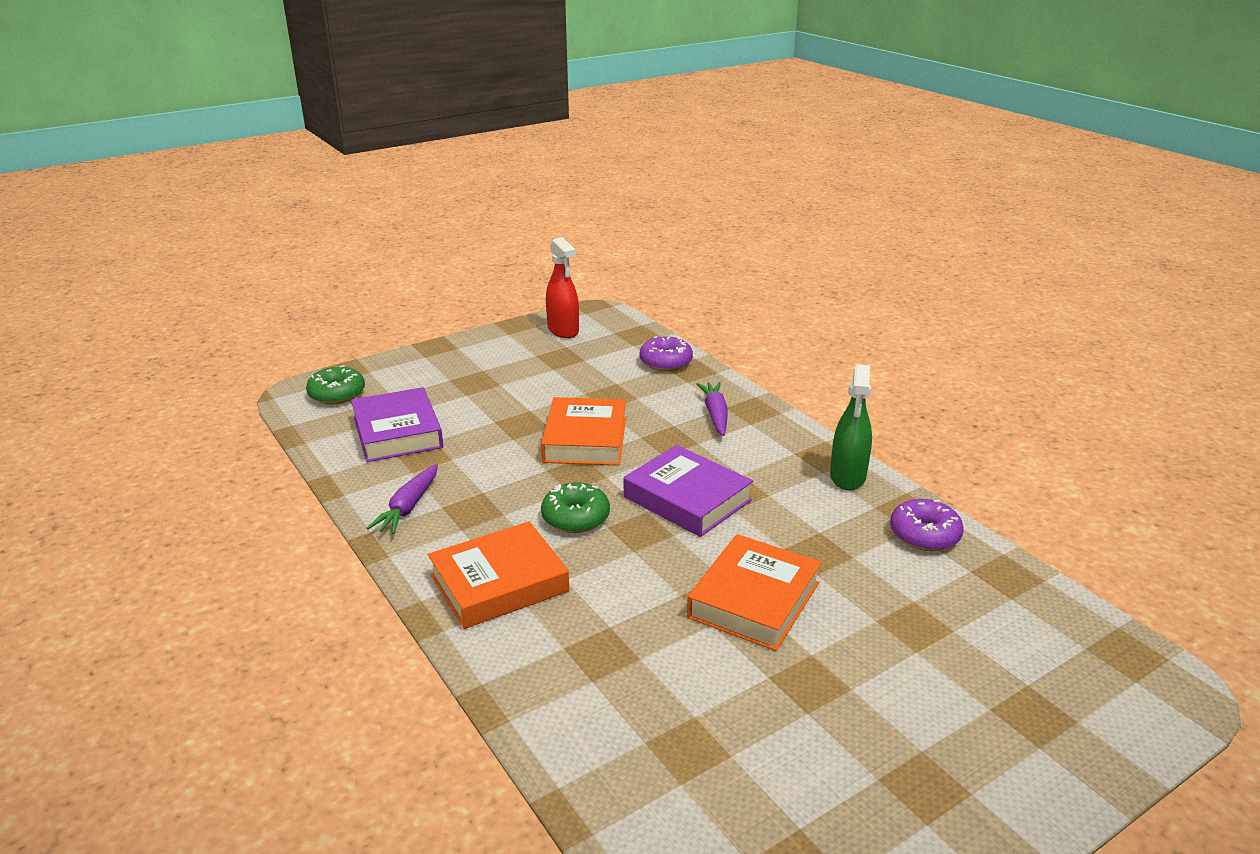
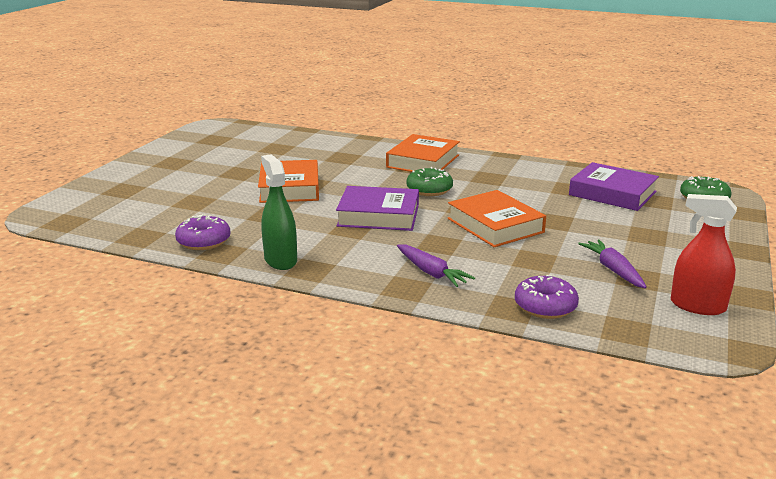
camera: 145 degrees right, 5 degrees down
(408, 507) = (522, 169): purple carrot -> purple carrot (613, 270)

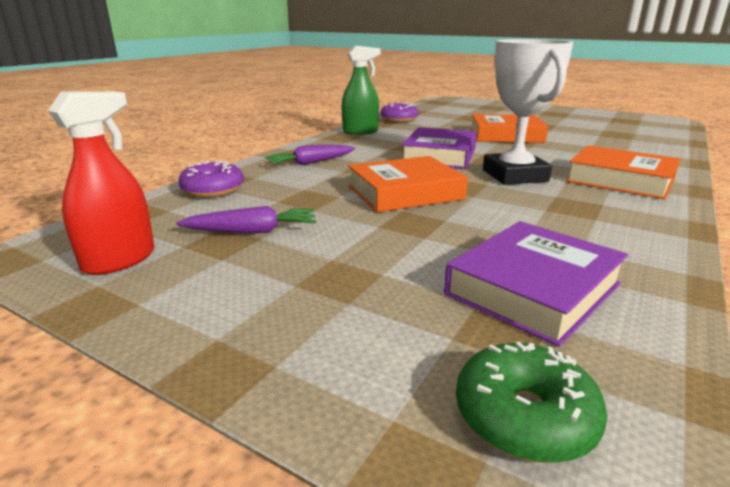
camera: 100 degrees right, 0 degrees up
(429, 190) = (514, 175): green donut -> white trophy

